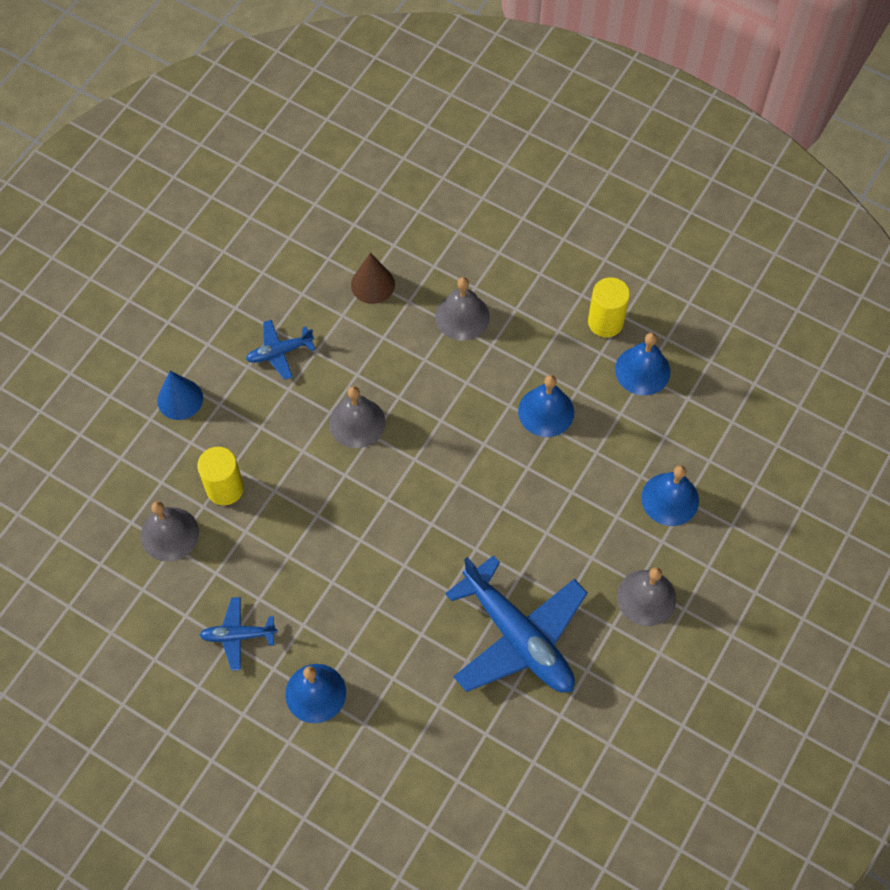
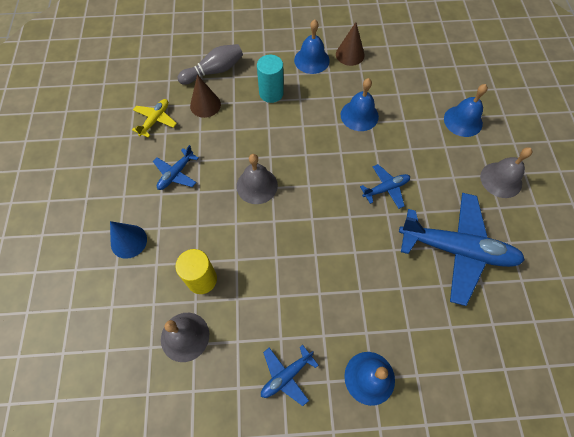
camera: 35 degrees left, 0 degrees up
(302, 270) = (155, 120): none -> yellow plane
(416, 244) = (214, 71): none -> grey bowling pin
(462, 316) = (271, 93): grey bell -> turquoise cylinder
(499, 519) = (386, 189): none -> blue plane
(605, 322) = (350, 54): yellow cylinder -> brown cone
(642, 370) = (389, 67): blue bell -> blue bell (311, 60)

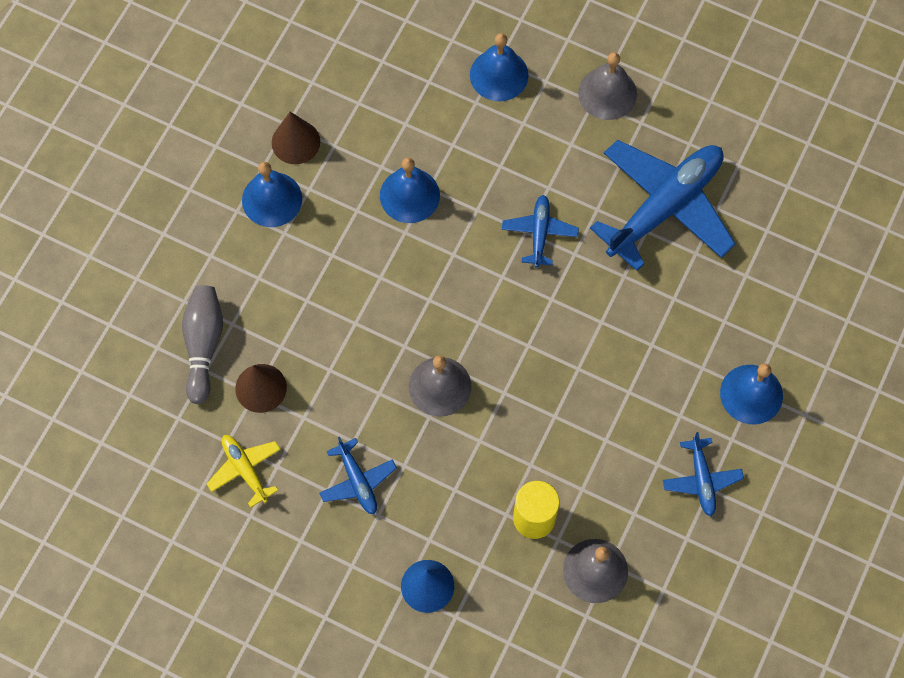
camera: 60 degrees left, 5 degrees up
(271, 93) = (297, 288): turquoise cylinder -> none

